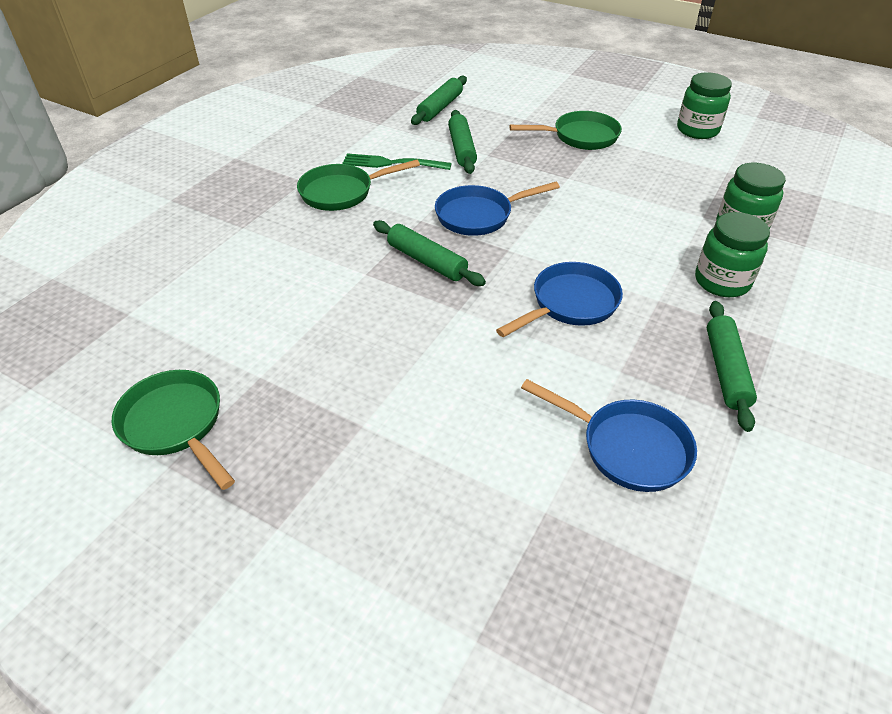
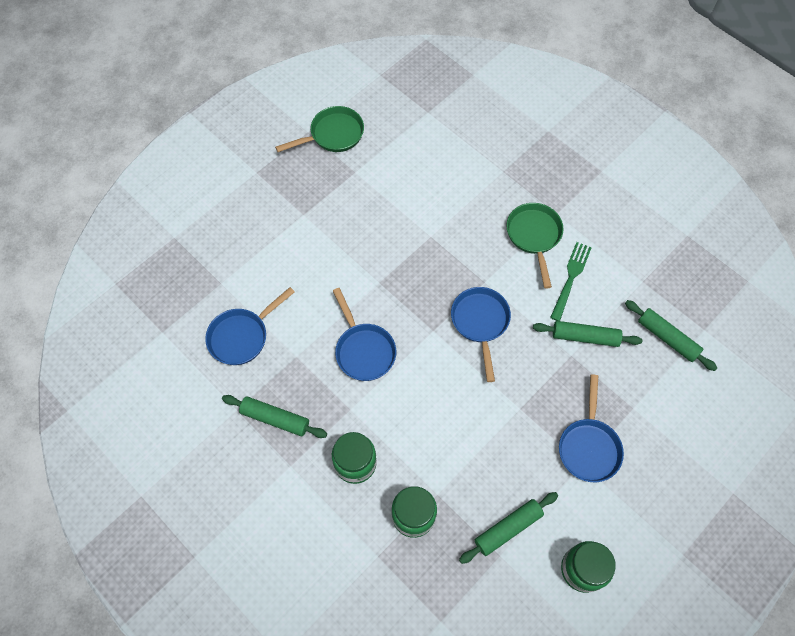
camera: 105 degrees right, 20 degrees up
(427, 261) = (434, 275): green rolling pin -> green rolling pin (508, 528)
(580, 137) = (588, 446): green pan -> blue pan

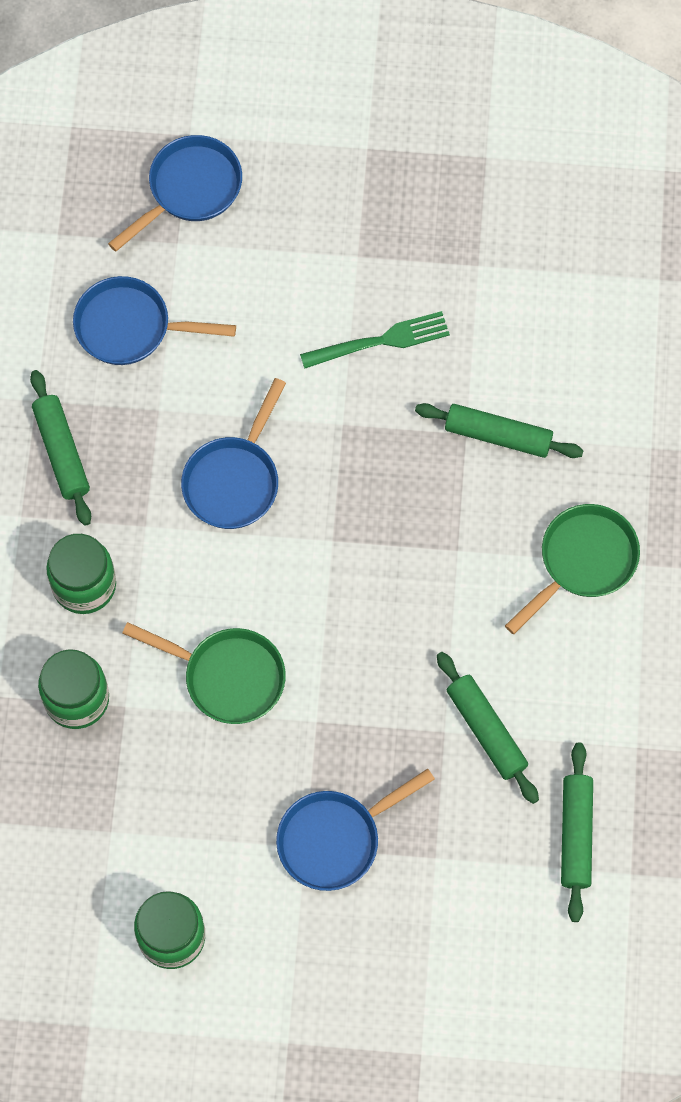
camera: 50 degrees right, 5 degrees up
(333, 135) = (510, 191): green pan -> green pan (227, 676)
(480, 323) = (393, 589): blue pan -> blue pan (189, 190)
(508, 528) = (151, 817): green rolling pin -> green rolling pin (498, 436)
(570, 278) = (559, 653): green fork -> green fork (380, 341)

